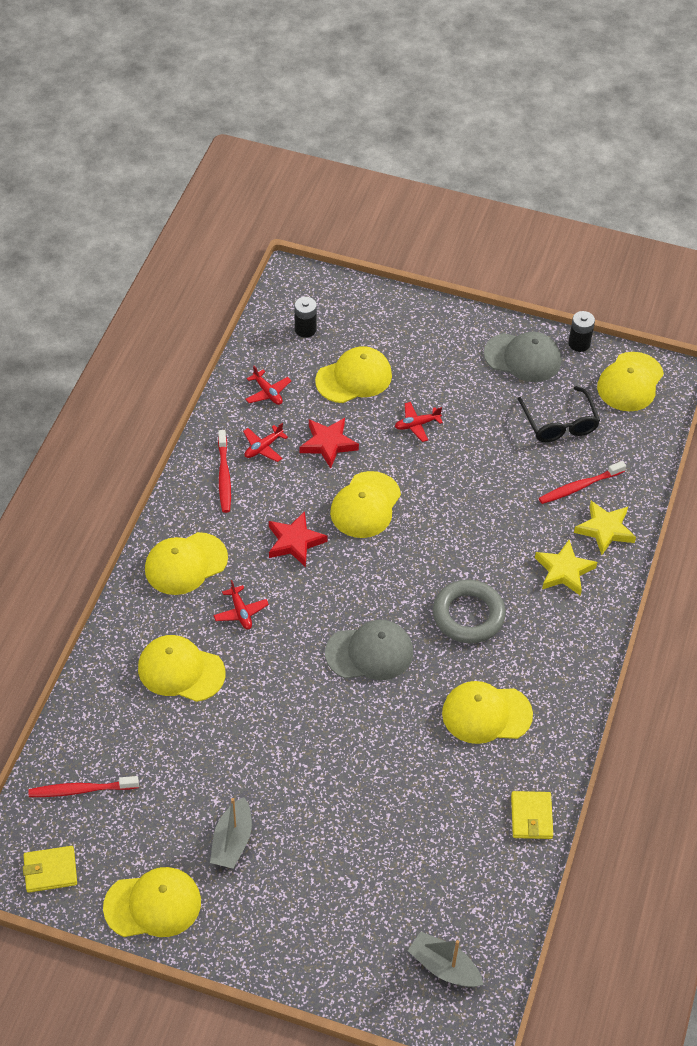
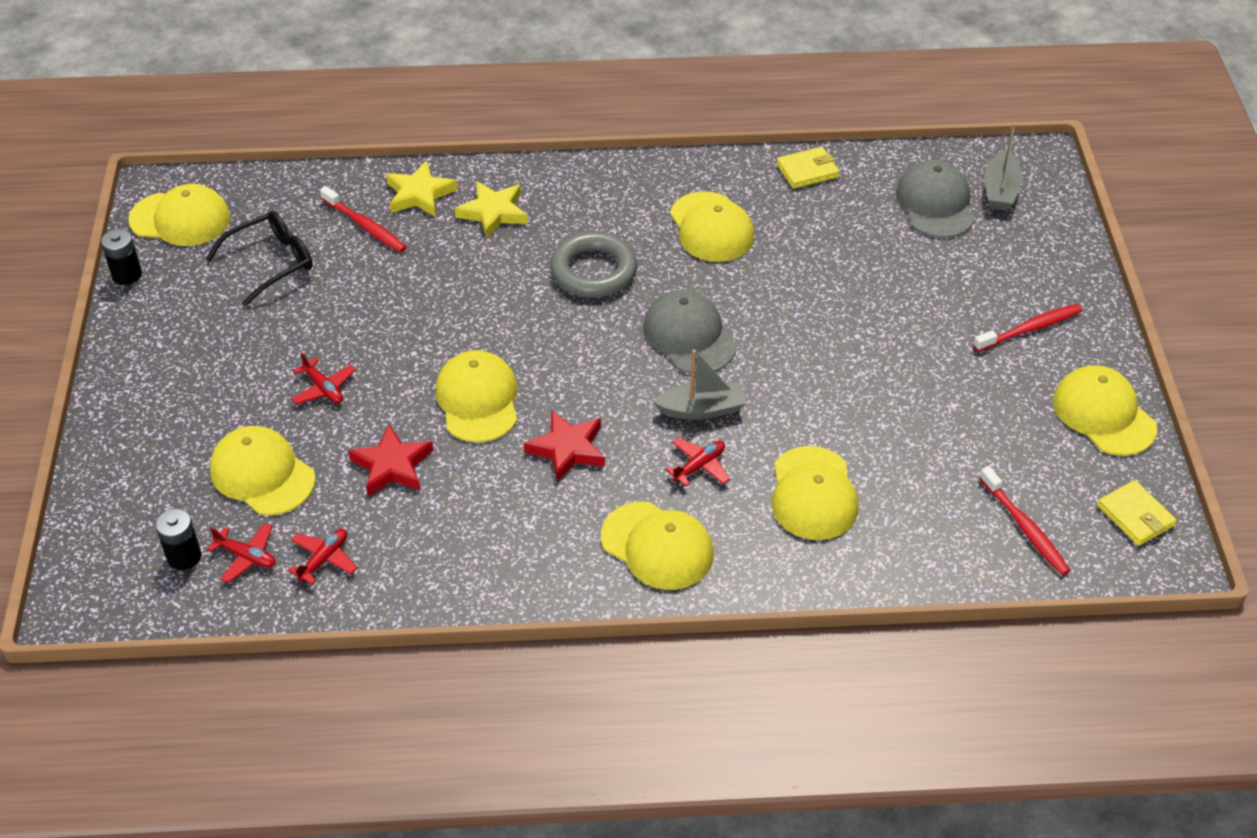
camera: 110 degrees left, 5 degrees down
(224, 476) = (495, 556): red toothbrush -> red toothbrush (1030, 329)
(232, 841) = (989, 375): grey boat -> grey boat (702, 409)
(263, 447) = (426, 531): red plane -> red plane (246, 556)
(365, 505) = (478, 400): yellow cap -> yellow cap turned 105 degrees counterclockwise
(523, 357) = (168, 319): grey cap -> grey cap (935, 203)

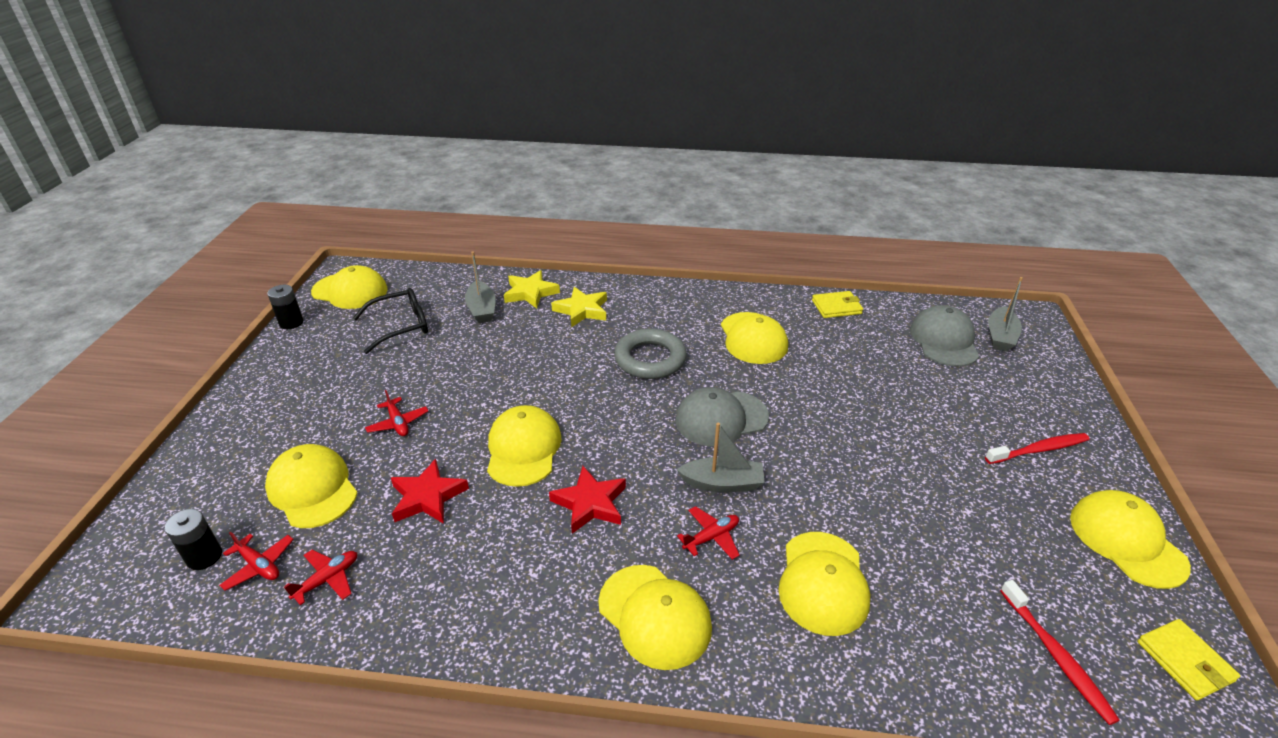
camera: 10 degrees right, 10 degrees down
(365, 226) = (482, 309): red toothbrush -> grey boat
(689, 336) = (721, 418): grey cap -> grey cap turned 90 degrees counterclockwise

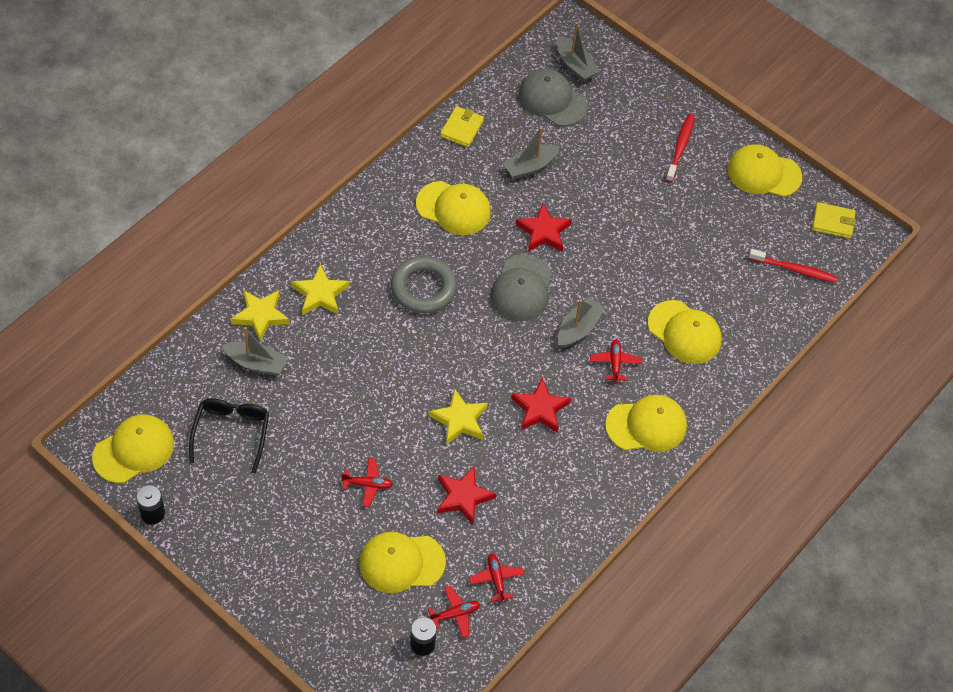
camera: 60 degrees left, 20 degrees up
(523, 449) = (459, 420): yellow cap -> yellow star
(802, 402) = (543, 232): none -> red star
(858, 360) = (530, 166): none -> grey boat

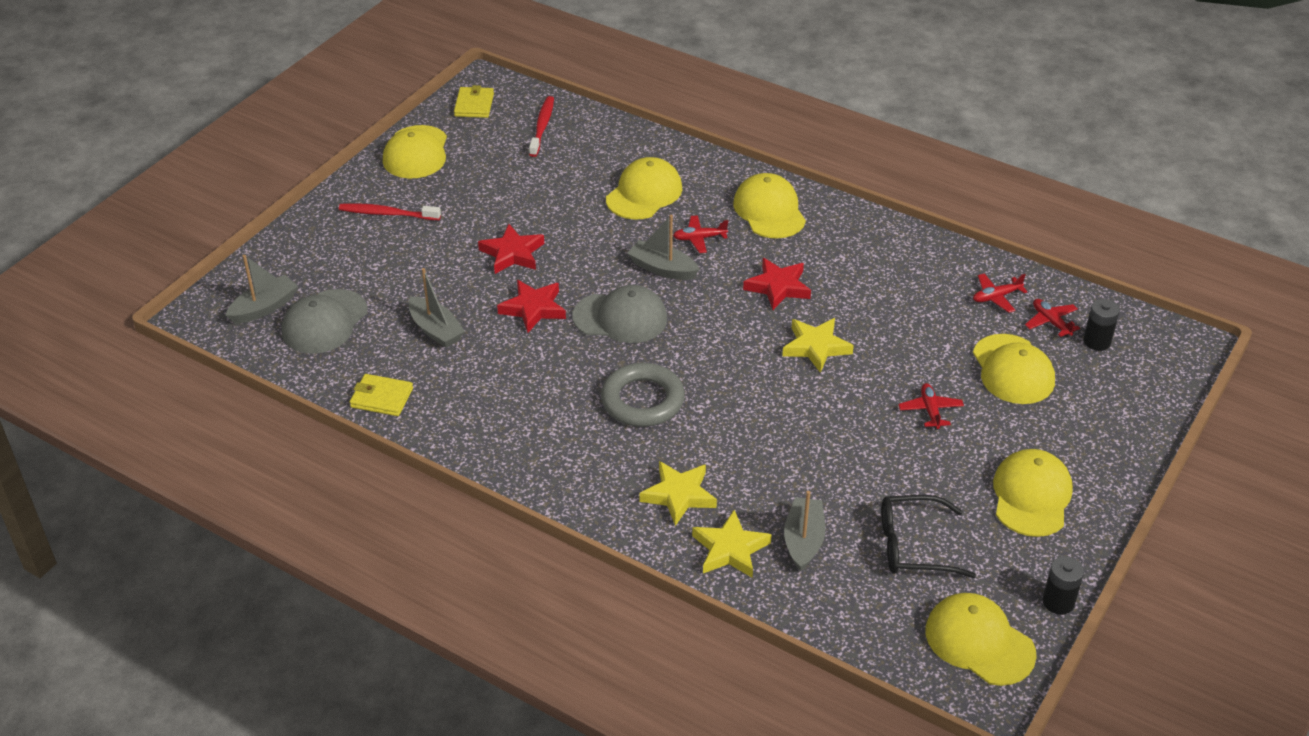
camera: 95 degrees left, 15 degrees down
(453, 208) = (514, 389): yellow cap -> yellow cap (1031, 496)
(463, 497) = (911, 332): red star -> red star (512, 253)

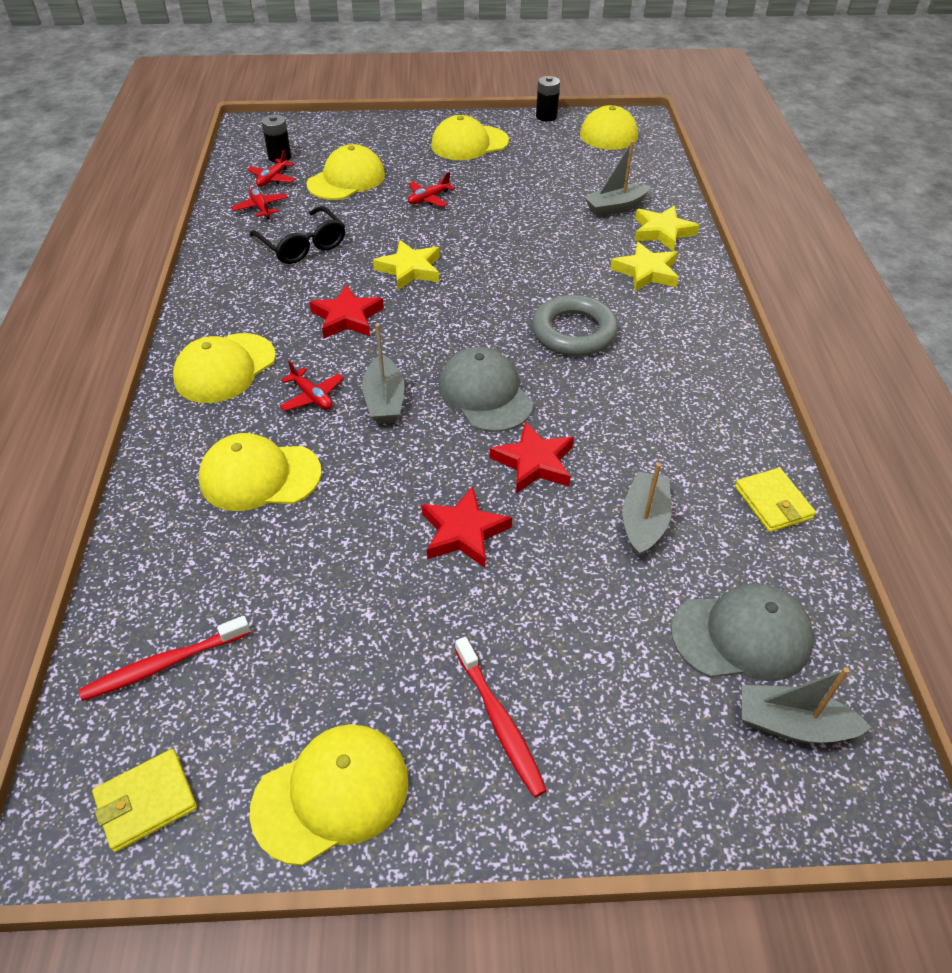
camera: 125 degrees left, 5 degrees up
(914, 546) = (565, 169): black glasses -> black glasses (302, 245)
(996, 297) = (261, 208): red plane -> red plane turned 150 degrees counterclockwise

